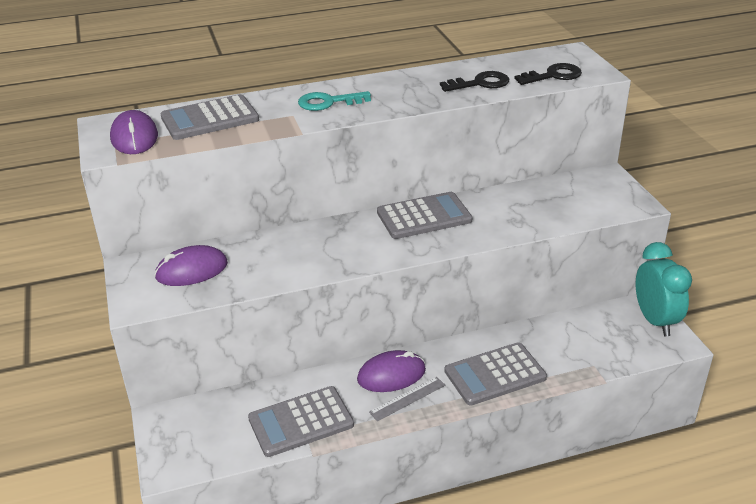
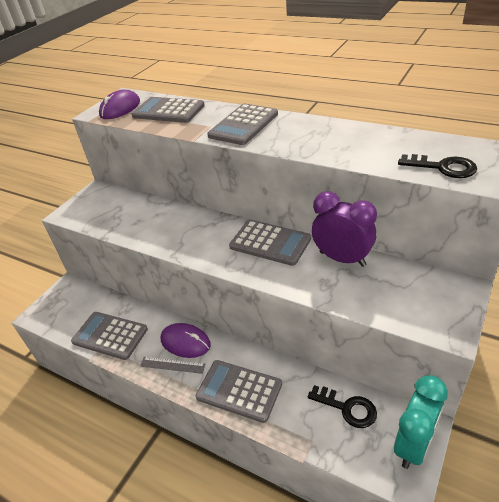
camera: 50 degrees right, 5 degrees up
(191, 270) = (112, 207): purple mouse -> none
(328, 102) = (243, 125): turquoise key -> grey calculator
(480, 83) = (368, 150): black key -> black key (347, 408)
(501, 198) = (342, 259): none -> purple clock

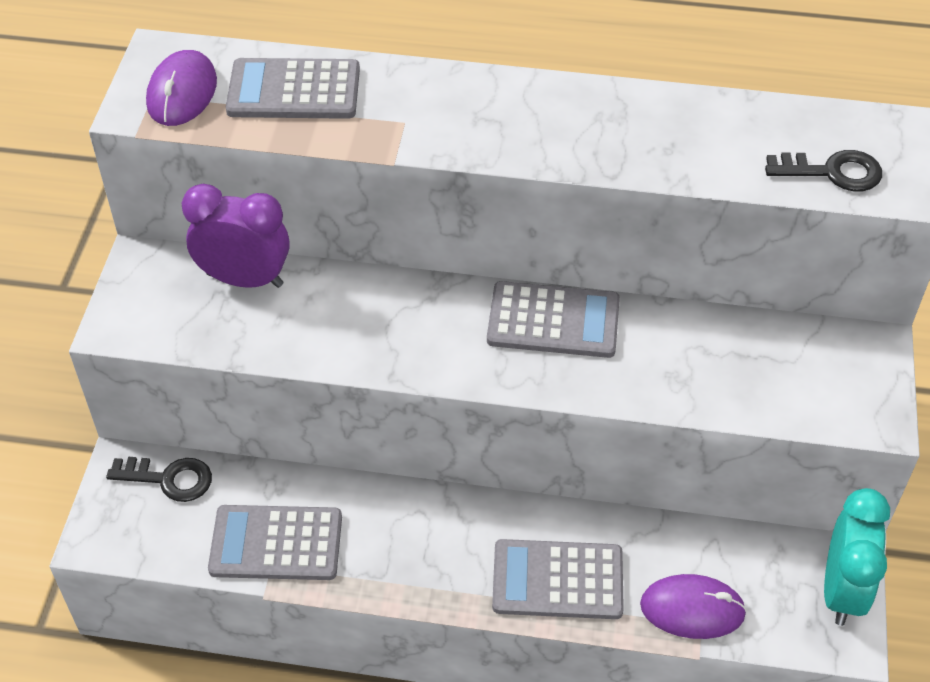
camera: 25 degrees left, 10 degrees up
(172, 365) = (423, 567): grey ruler -> none
(185, 342) = (425, 522): purple mouse -> purple mouse (692, 609)
(243, 125) = (467, 113): grey calculator -> none
(342, 259) = (684, 329): purple clock -> purple clock (245, 279)
(347, 408) = (733, 563): black key -> black key (169, 479)

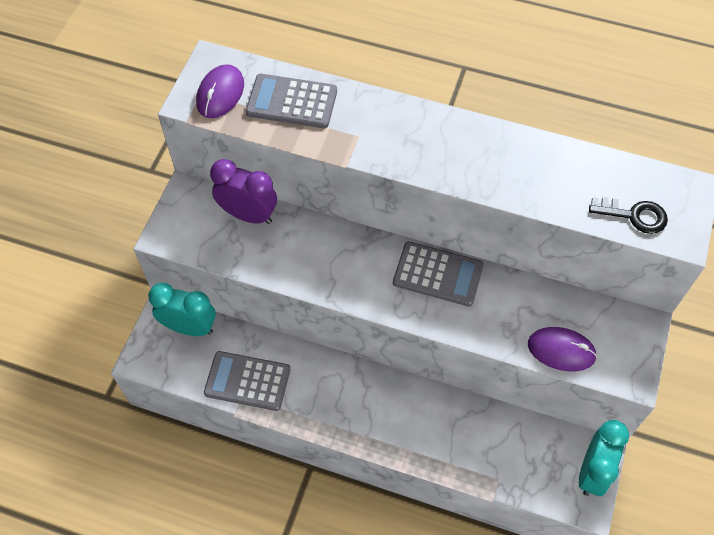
camera: 10 degrees right, 10 degrees up
(169, 479) = (189, 327): black key -> turquoise clock
(557, 580) = (415, 434): grey calculator -> none
(692, 609) = (495, 468): purple mouse -> purple mouse (561, 350)

